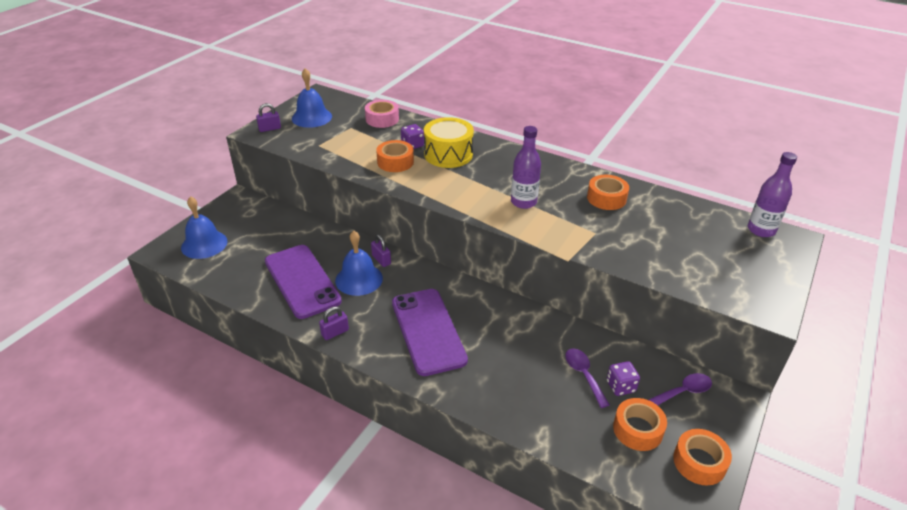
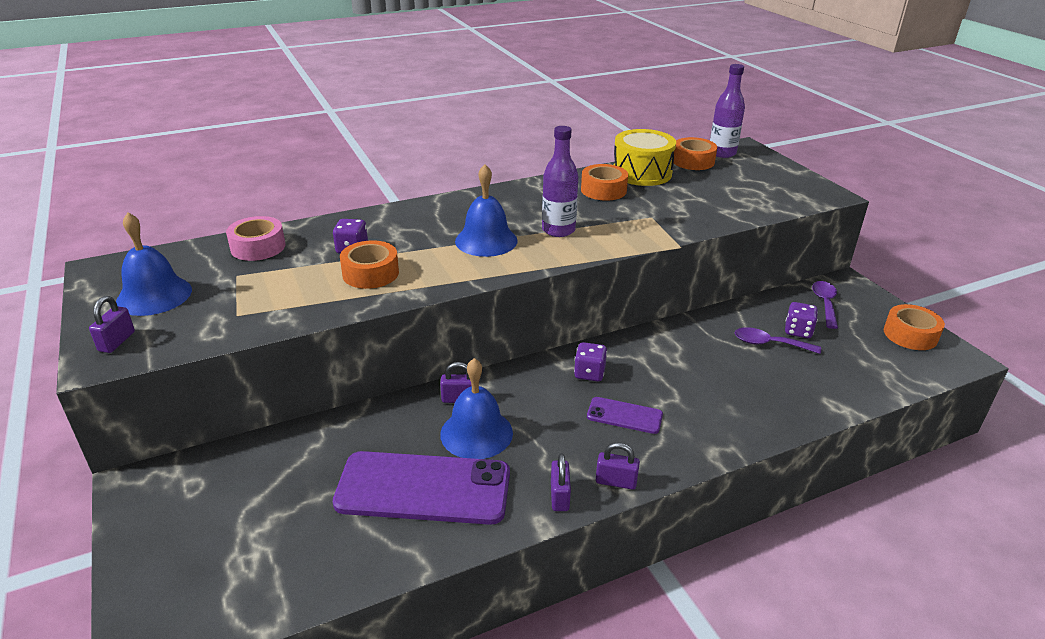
camera: 55 degrees left, 5 degrees down
(204, 244) = (201, 572): blue bell -> blue bell (486, 240)
(365, 350) = (616, 481): none -> purple padlock
(428, 331) = (624, 416): purple phone -> purple phone, size x0.48
(448, 154) = (408, 235): yellow drum -> yellow drum (642, 173)
(455, 299) = (589, 373): none -> purple dice
(637, 429) = (857, 347): orange tape -> orange tape (693, 161)

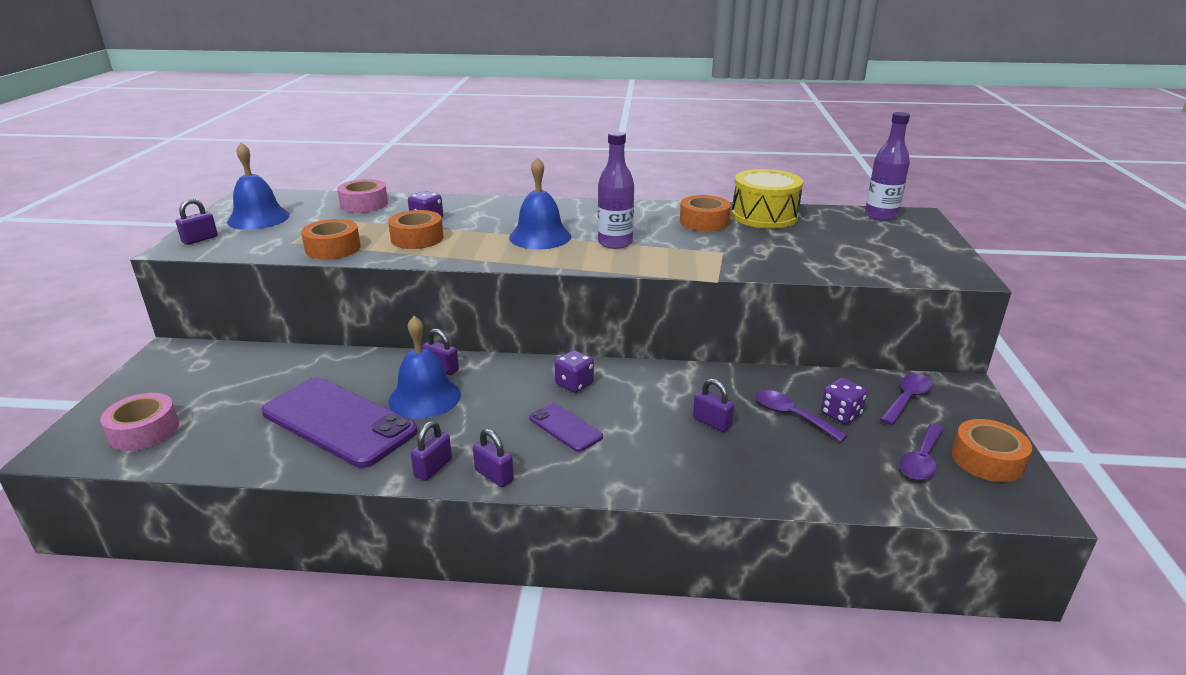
camera: 30 degrees right, 5 degrees down
(223, 582) = (144, 431): none -> pink tape
(693, 161) = (836, 216): orange tape -> orange tape (333, 248)
(723, 369) = (712, 422): none -> purple padlock
(876, 349) = (921, 460): none -> purple spoon

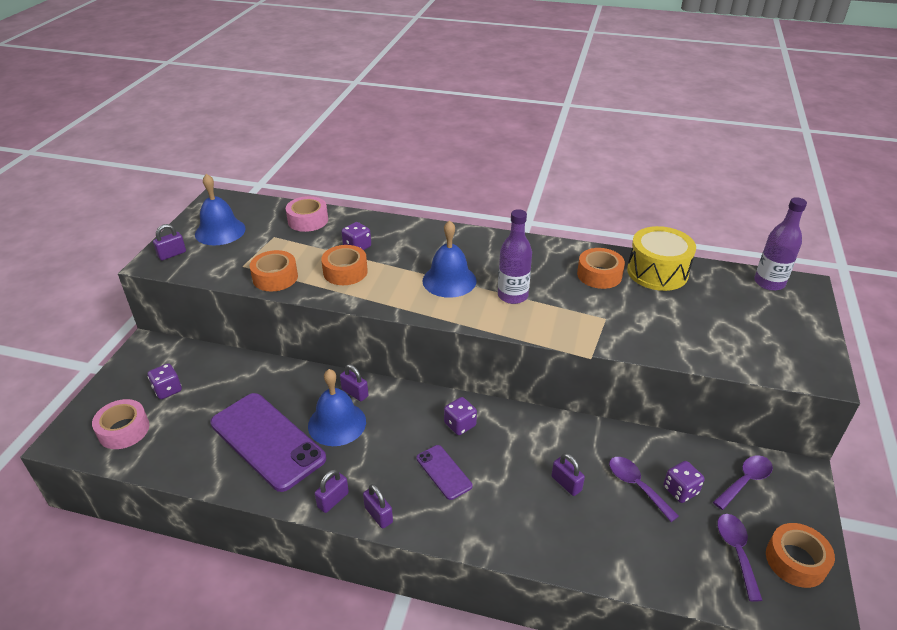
camera: 10 degrees right, 10 degrees up
(201, 388) = (167, 390): none -> purple dice
(921, 460) = (736, 552): purple spoon -> purple spoon turned 135 degrees clockwise

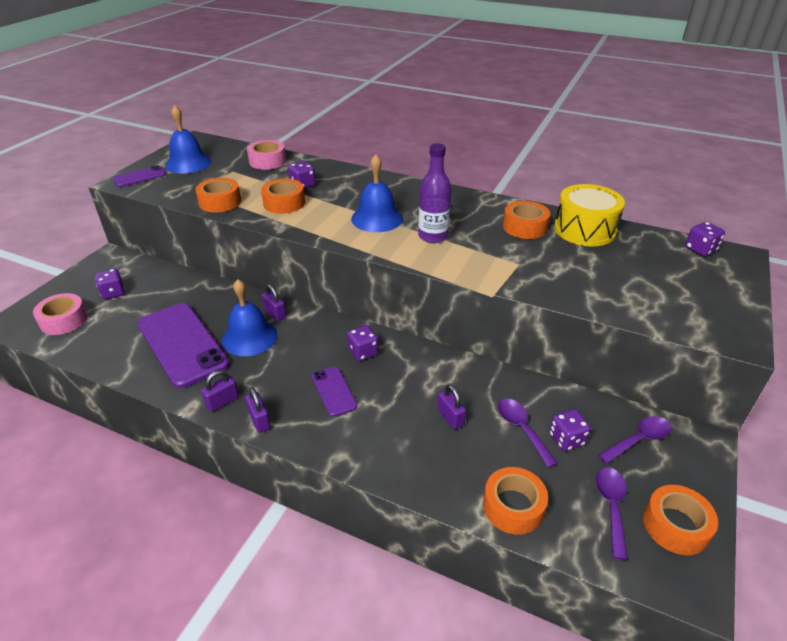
camera: 10 degrees right, 0 degrees up
(172, 254) = (140, 177): purple padlock -> purple phone
(649, 566) = (513, 506): none -> orange tape
(769, 283) = (700, 249): purple bottle -> purple dice

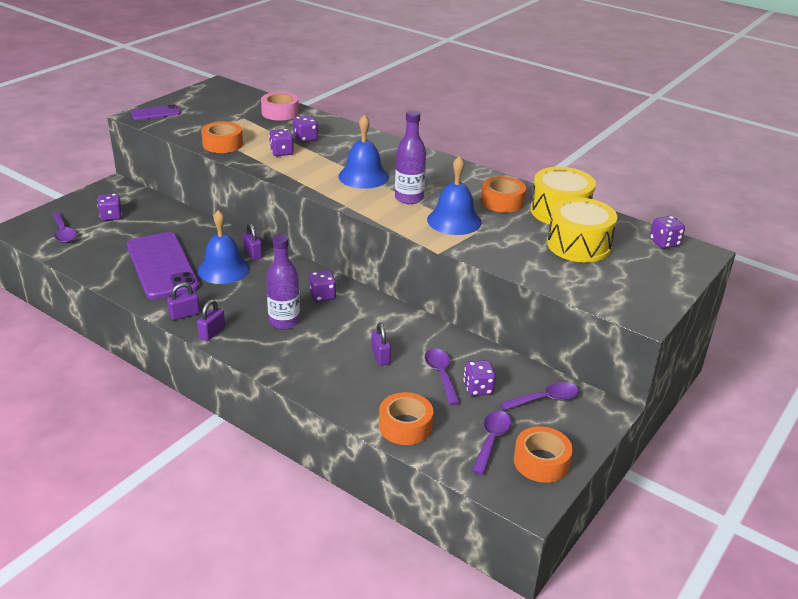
camera: 10 degrees right, 5 degrees down
(64, 320) = (63, 233): pink tape -> purple spoon
(188, 163) = (204, 106): blue bell -> blue bell (454, 221)
(259, 420) = (212, 333): purple padlock -> purple padlock turned 45 degrees clockwise
(284, 203) = (281, 152): orange tape -> purple dice
(334, 391) = (284, 321): purple phone -> purple bottle
(624, 265) = (578, 245): none -> yellow drum

